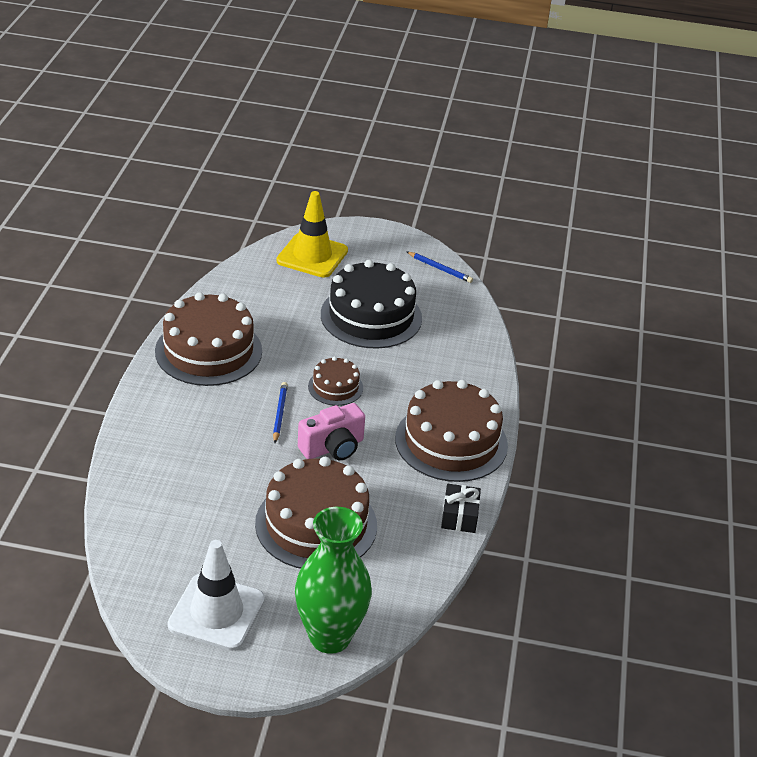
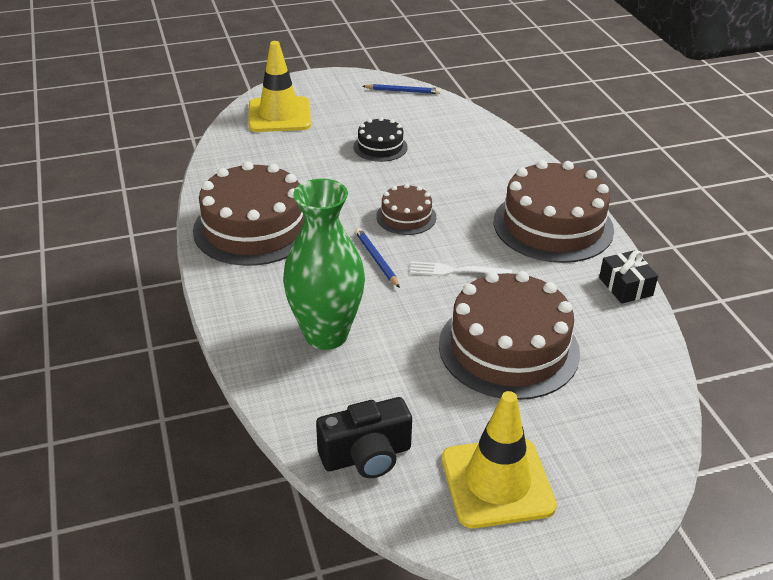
camera: 25 degrees left, 0 degrees up
(144, 555) = (366, 456): none -> black camera
(216, 612) = (497, 482): white traffic cone -> yellow traffic cone
(330, 637) = (629, 453): green vase -> green vase (326, 334)
(333, 447) = (455, 271): pink camera -> white fork
(371, 316) = (380, 147): black cake -> black cake, size x0.51

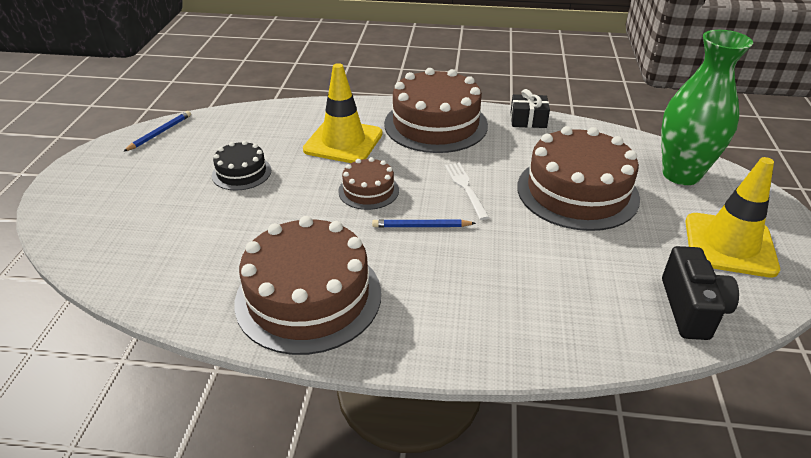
camera: 65 degrees left, 0 degrees up
(279, 115) = (106, 221): yellow traffic cone -> yellow traffic cone (343, 142)
(326, 334) = (518, 290): green vase -> green vase (681, 174)
(455, 271) = (465, 187): white fork -> white fork turned 135 degrees clockwise

